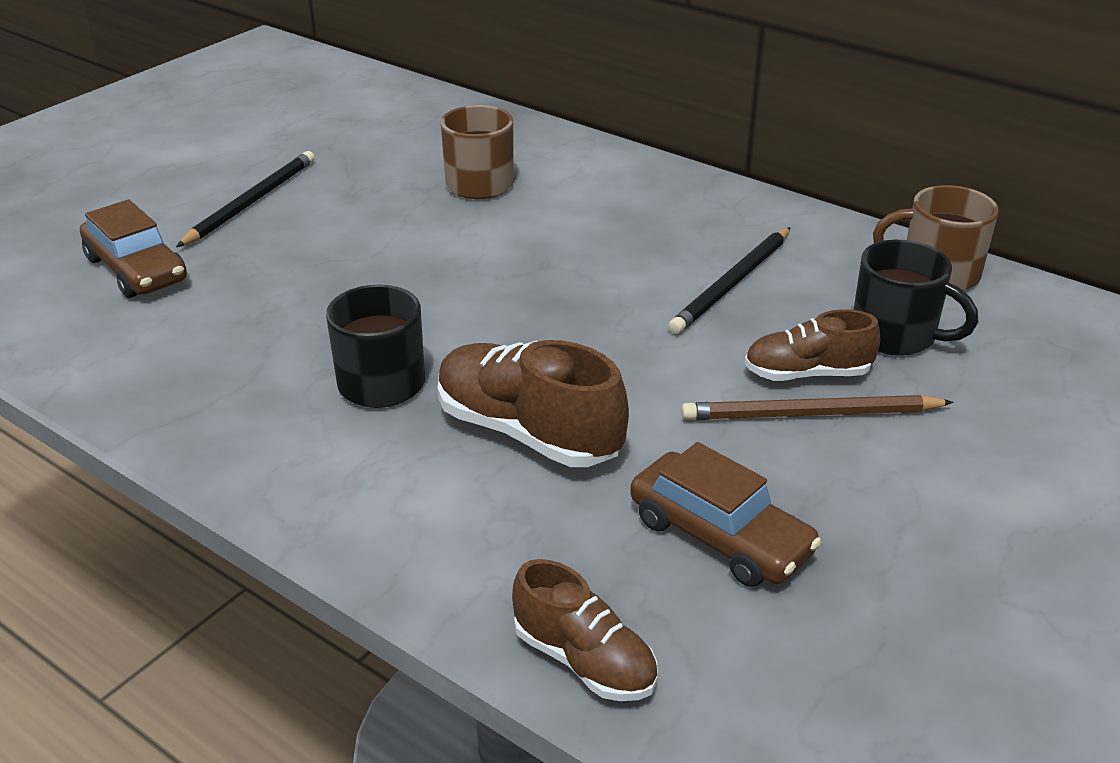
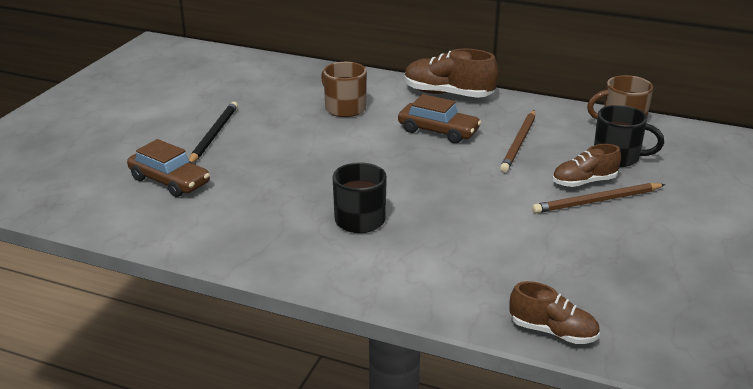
camera: 15 degrees left, 5 degrees down
(528, 432) = (456, 232): brown shoe -> brown shoe (448, 94)
(720, 536) = (585, 265): brown car -> brown car (438, 131)
(732, 284) = (519, 143): black pencil -> brown pencil

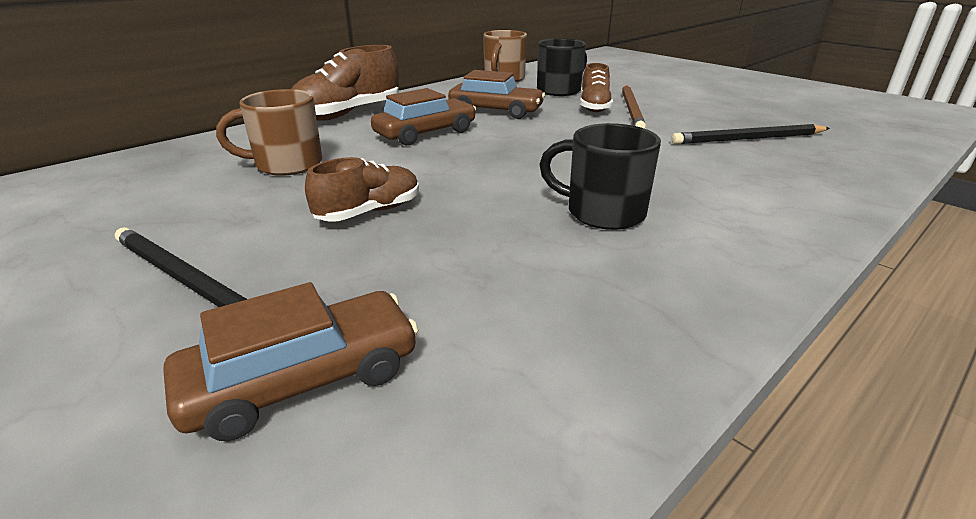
camera: 65 degrees left, 0 degrees up
(519, 143) = (495, 111): brown pencil -> brown car
(553, 332) = (872, 168): brown shoe -> brown shoe (369, 212)
(573, 267) = (748, 139): none -> black pencil

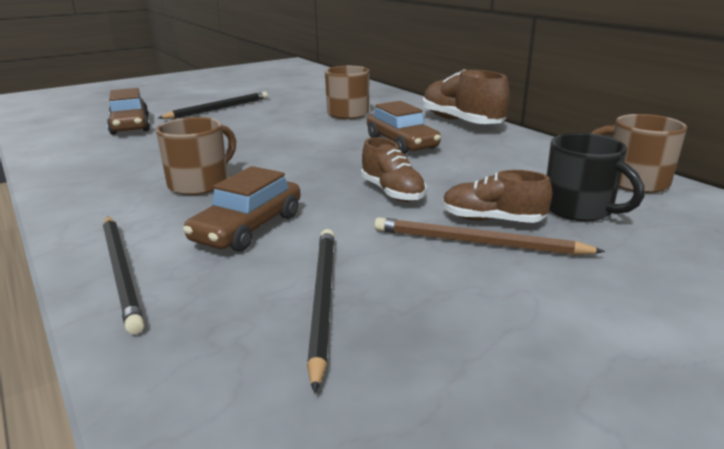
camera: 100 degrees right, 5 degrees down
(369, 212) = (259, 130): brown shoe -> brown shoe (392, 192)
(495, 111) = (471, 169): brown car -> brown car (248, 228)
(602, 213) = (200, 184): black mug -> brown mug
(813, 205) = (121, 272): none -> black pencil

